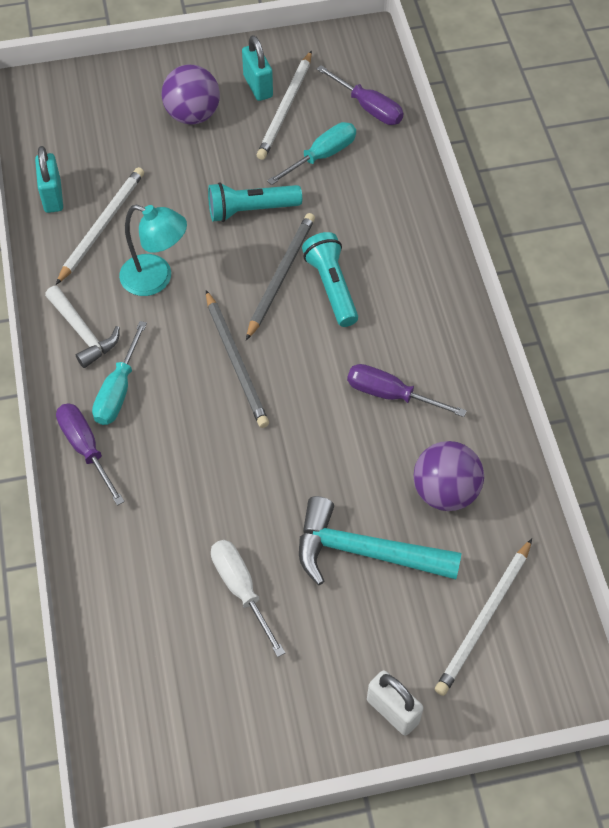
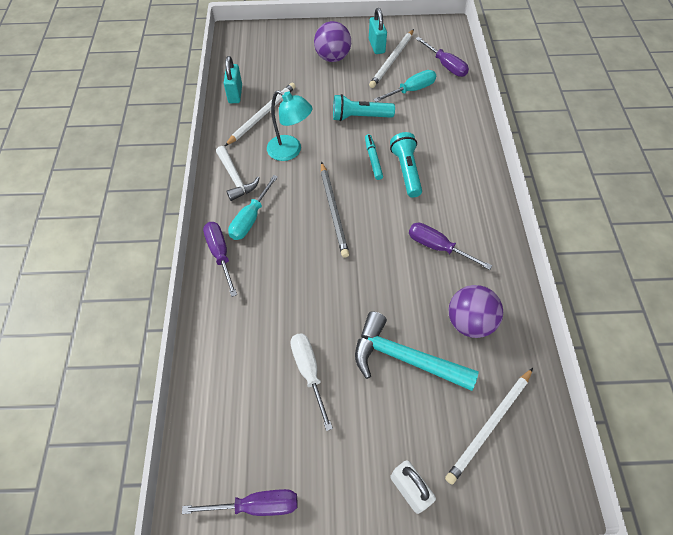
camera: 10 degrees right, 0 degrees up
(205, 760) = (257, 505): none -> purple screwdriver
(281, 276) = (373, 159): grey pencil -> turquoise marker

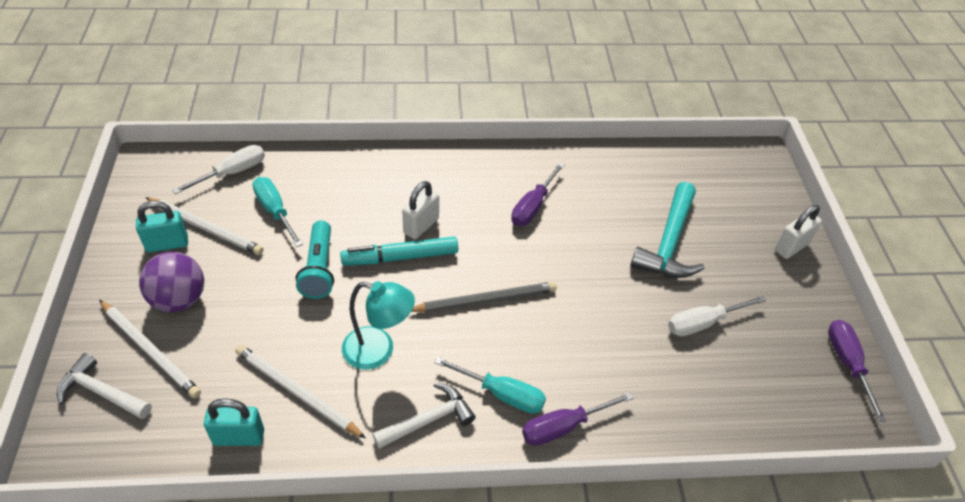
camera: 95 degrees left, 10 degrees down
(270, 39) = (101, 392): none -> white hammer
(290, 151) = (378, 351): turquoise lamp -> turquoise lamp turned 75 degrees clockwise
(373, 159) = (400, 257): turquoise marker -> turquoise marker, size x1.58
(406, 171) = (421, 226): turquoise flashlight -> white padlock
(446, 66) = (233, 172): purple screwdriver -> white screwdriver
(469, 322) = (619, 191): purple ball -> none
(489, 426) = (719, 189): white pencil -> white pencil (150, 350)

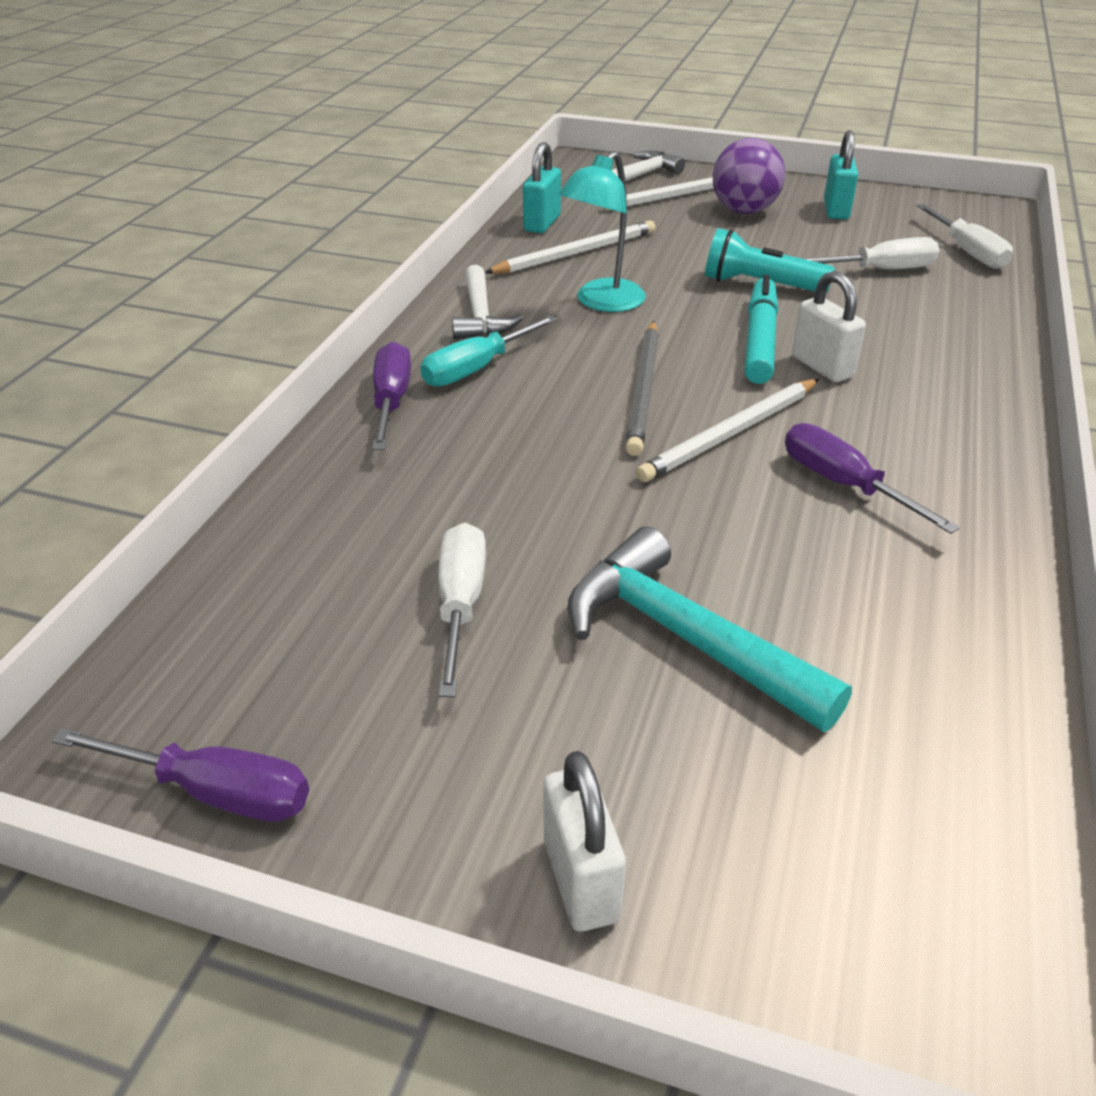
camera: 115 degrees right, 10 degrees down
(206, 228) = (859, 230): white pencil -> white pencil (730, 434)
(274, 210) = (882, 270): turquoise screwdriver -> white screwdriver

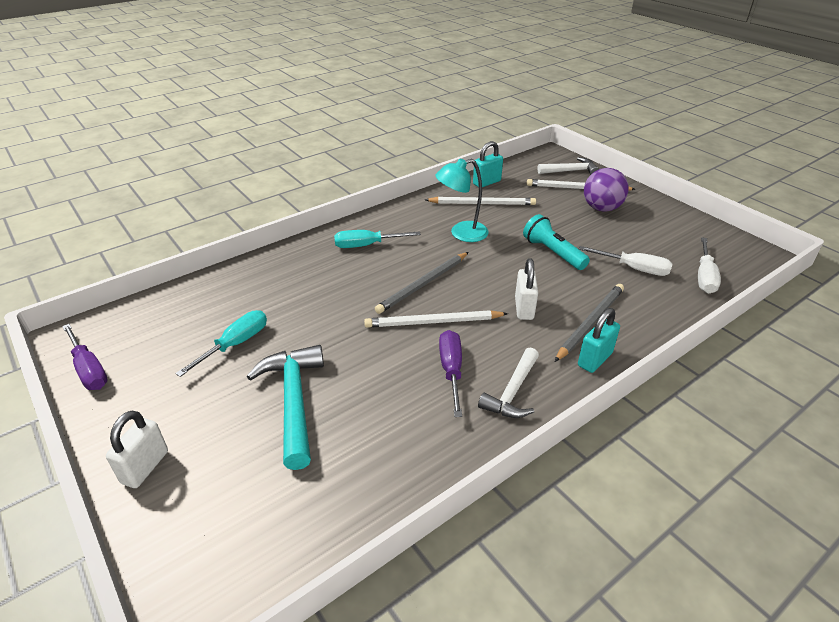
camera: 35 degrees right, 0 degrees up
(391, 401) = (316, 246): purple screwdriver -> none
(461, 604) = (236, 344): white screwdriver -> turquoise screwdriver
(481, 316) = (399, 221): white hammer -> white hammer (512, 392)
(759, 340) = (511, 282): turquoise marker -> none
(836, 210) = (657, 225): turquoise padlock -> turquoise padlock (595, 359)
(923, 352) = (590, 323): none -> grey pencil

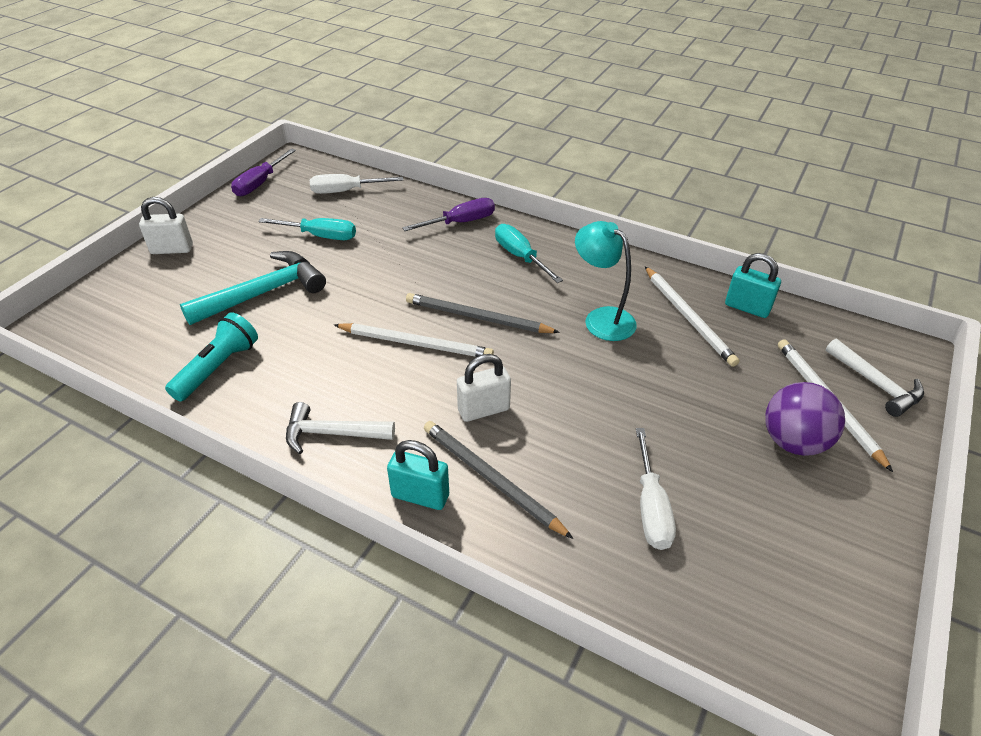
camera: 65 degrees right, 5 degrees up
(433, 322) = (416, 343): white pencil -> white pencil turned 135 degrees clockwise
(451, 370) = (346, 378): purple screwdriver -> purple screwdriver (461, 222)
(552, 253) = (624, 411): turquoise flashlight -> turquoise flashlight (217, 368)
(590, 323) = (491, 479): grey pencil -> grey pencil turned 150 degrees counterclockwise
(704, 277) = (694, 605): white screwdriver -> white screwdriver (345, 191)

